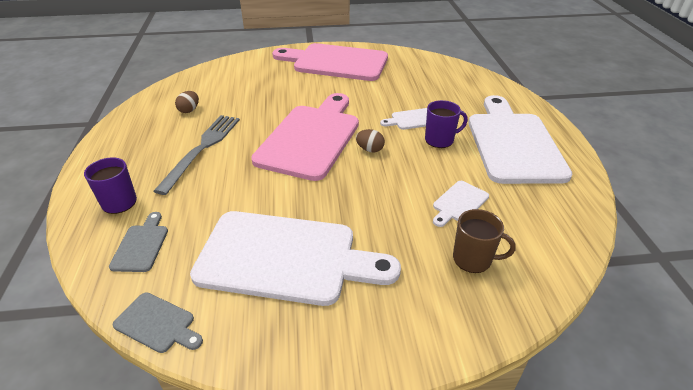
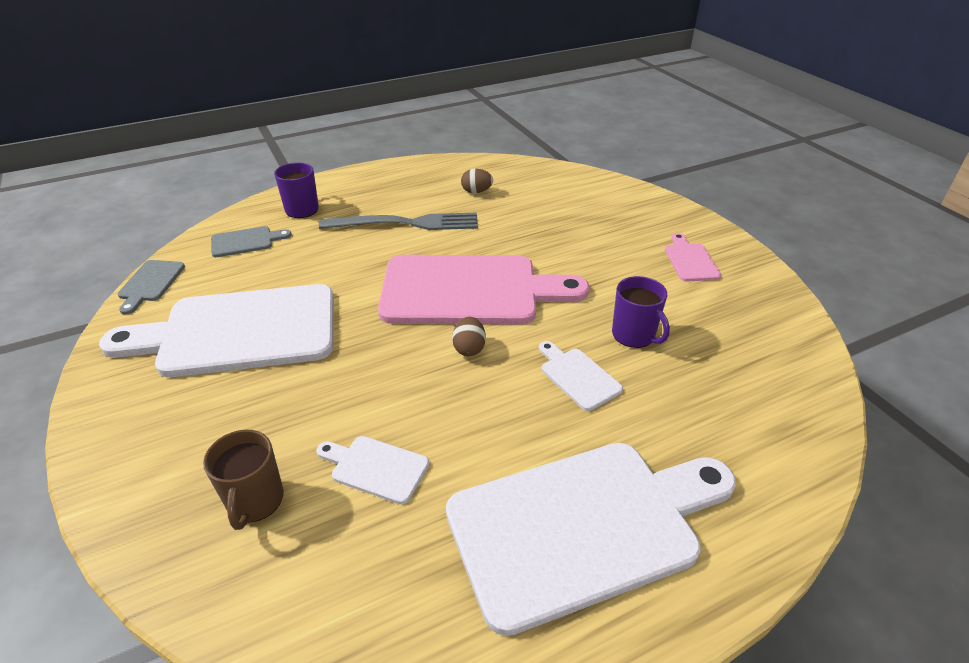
camera: 70 degrees right, 0 degrees up
(285, 258) = (239, 332): white cutting board -> white cutting board turned 90 degrees clockwise
(336, 62) = (690, 260): pink cutting board -> pink cutting board, size x0.42
(440, 140) = (536, 419): purple mug -> purple mug (634, 335)

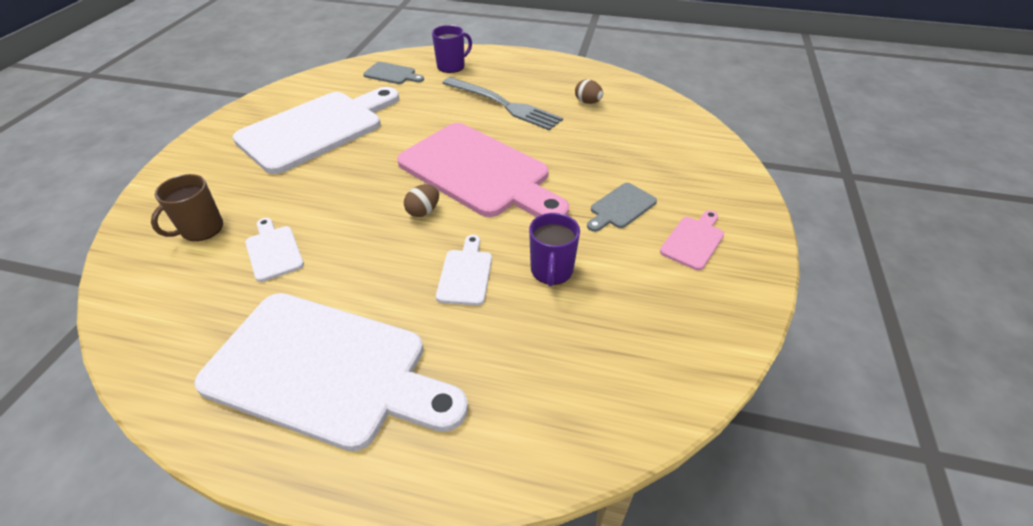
camera: 40 degrees right, 5 degrees up
(150, 283) = (314, 78): grey cutting board -> grey cutting board (621, 207)
(239, 332) = (317, 129): white cutting board -> white cutting board turned 105 degrees clockwise

